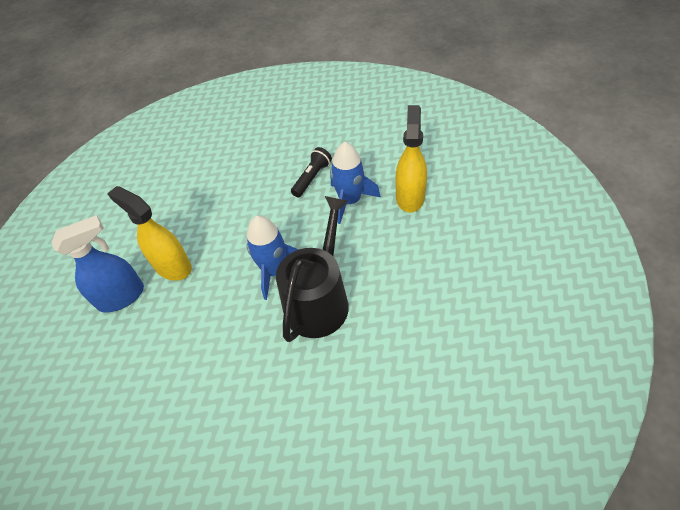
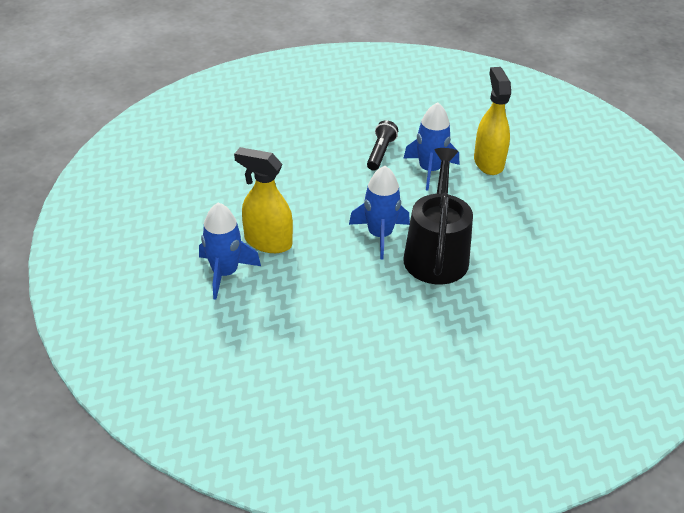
camera: 20 degrees left, 10 degrees down
(122, 297) = (225, 273): blue spray bottle -> blue rocket

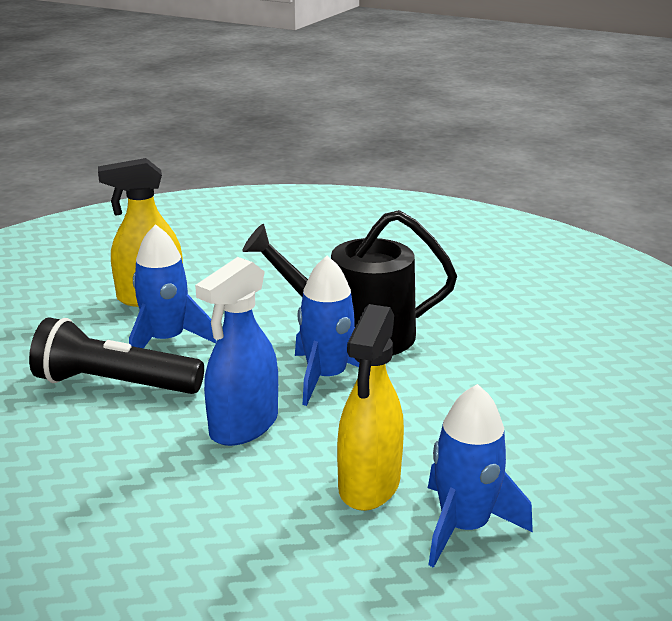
camera: 95 degrees left, 15 degrees down
(331, 199) = (243, 426): none -> blue spray bottle
(380, 153) = (114, 384): black flashlight -> black flashlight, size x1.61

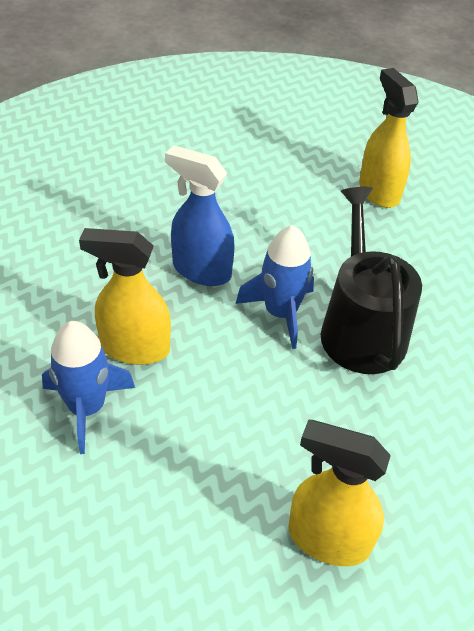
camera: 80 degrees right, 20 degrees up
(114, 384) = (244, 196): black flashlight -> none
(166, 340) = (312, 211): blue rocket -> none
(601, 379) = (328, 539): none -> yellow spray bottle

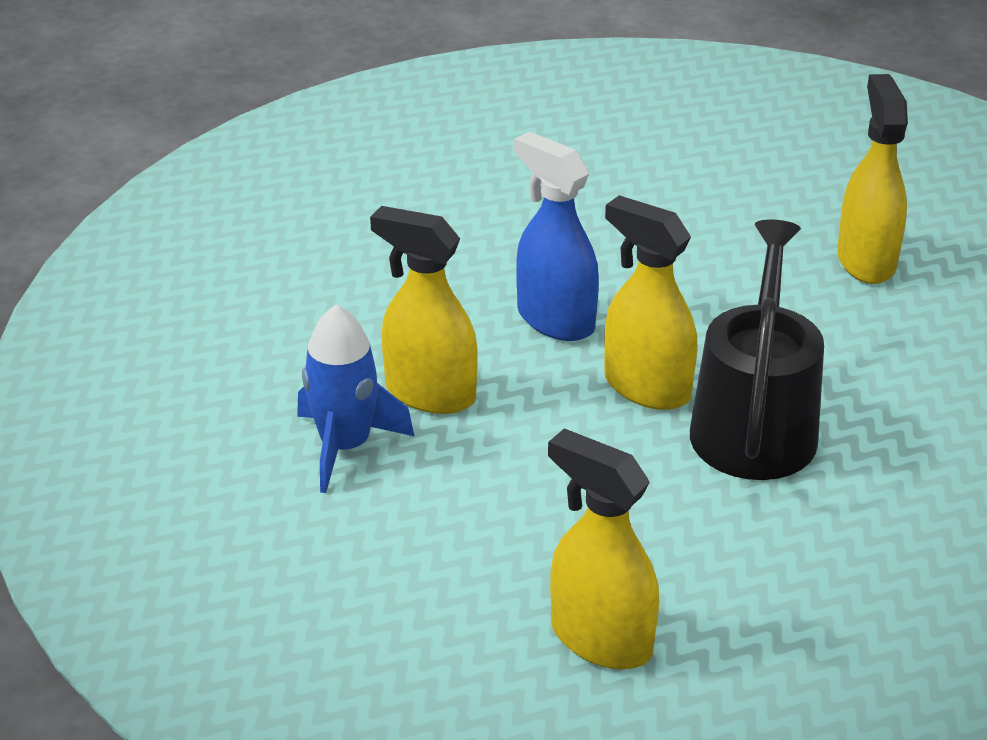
camera: 20 degrees right, 10 degrees down
(280, 313) = (646, 387): blue rocket -> yellow spray bottle

